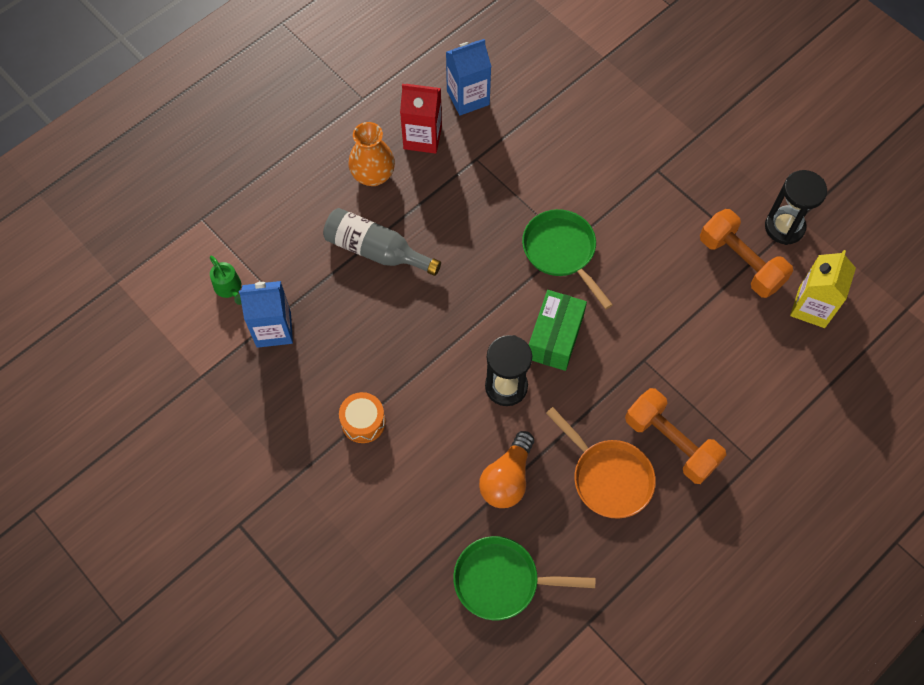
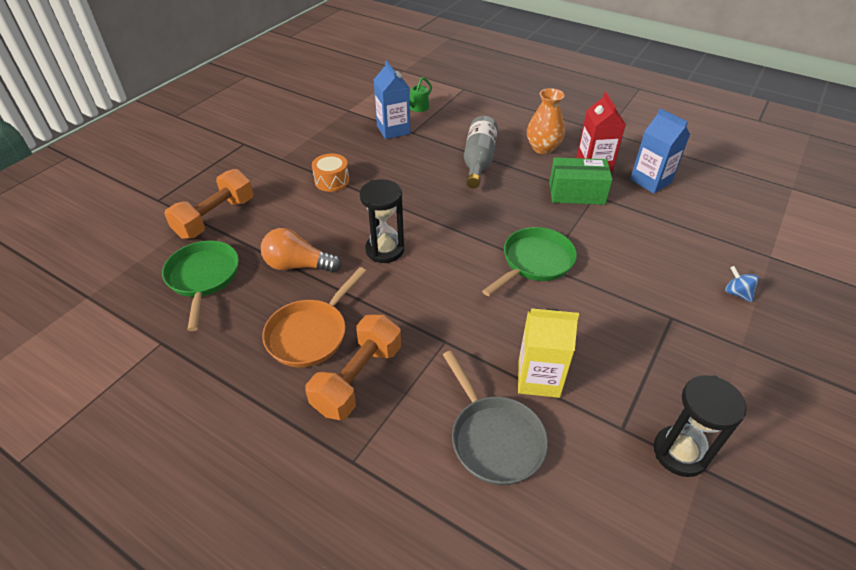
camera: 75 degrees right, 20 degrees down
(555, 337) = (444, 272): green box -> green box (576, 193)
(641, 107) = (736, 293): none -> blue spinning top
(740, 262) = (603, 411): orange dumbbell -> orange dumbbell (215, 218)
(750, 350) = (494, 438): none -> grey pan
(812, 307) = (583, 502): yellow carton -> yellow carton (538, 378)

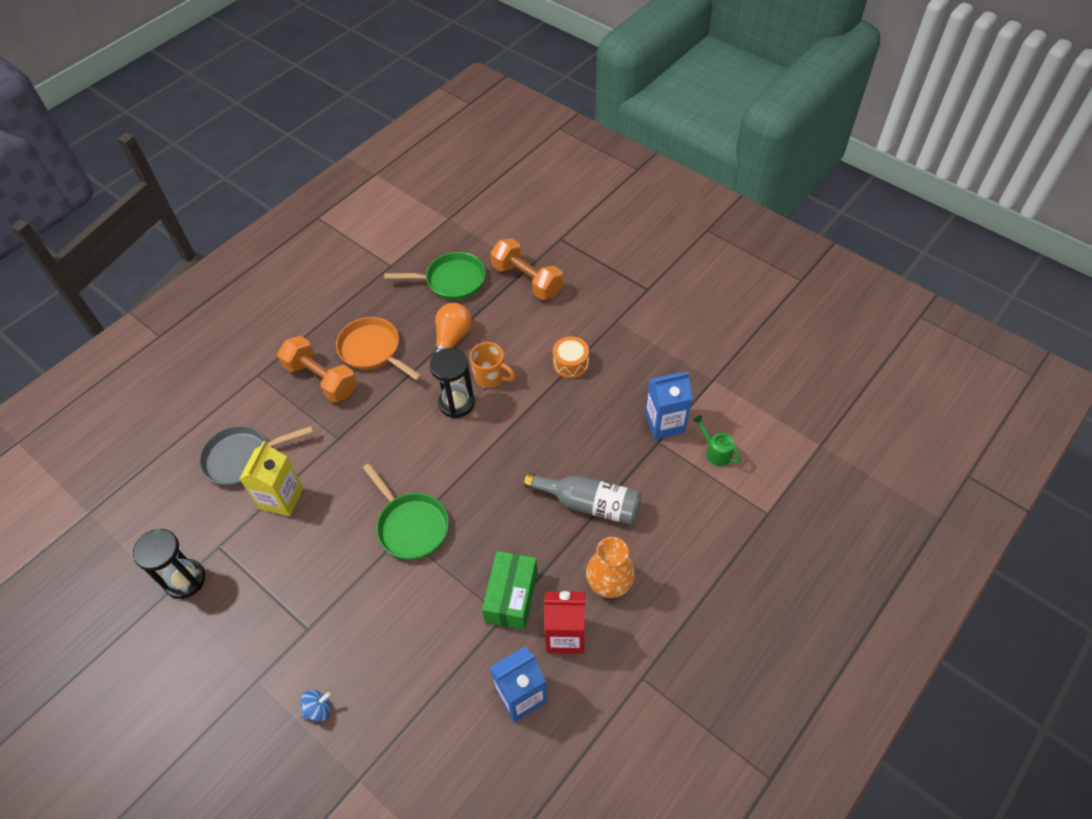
camera: 100 degrees right, 10 degrees up
(349, 230) = (491, 377): none -> orange mug

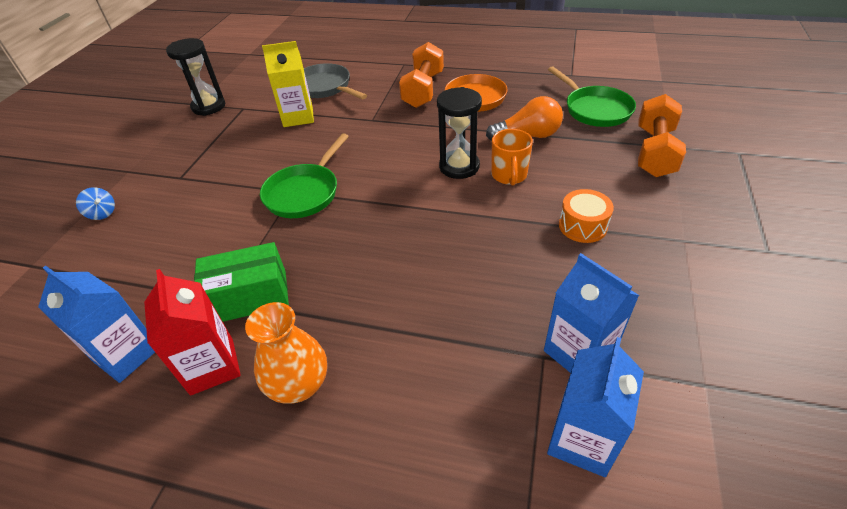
camera: 65 degrees right, 10 degrees down
(589, 504) = (403, 319): grey bottle -> none
(715, 452) = (582, 439): green watering can -> blue carton

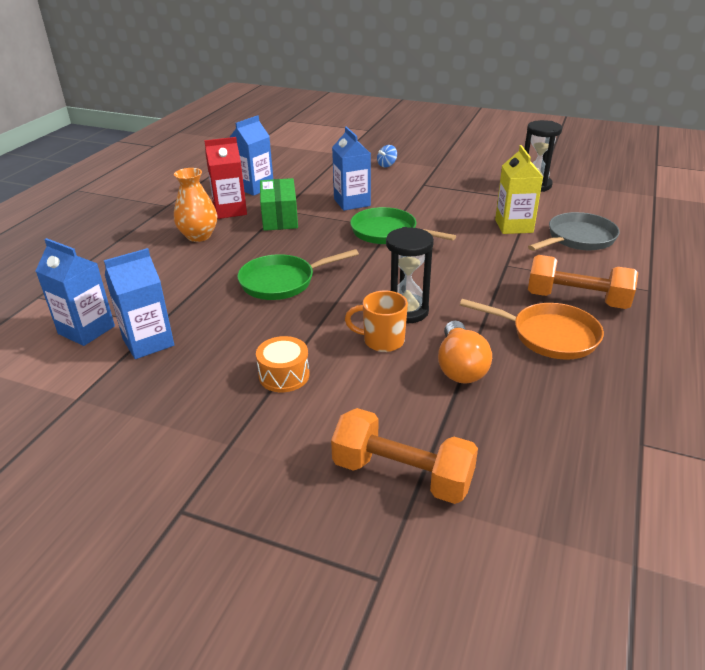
camera: 95 degrees right, 10 degrees down
(216, 231) = (352, 202): none -> blue carton
(595, 109) = (524, 443): green pan -> green pan (282, 282)

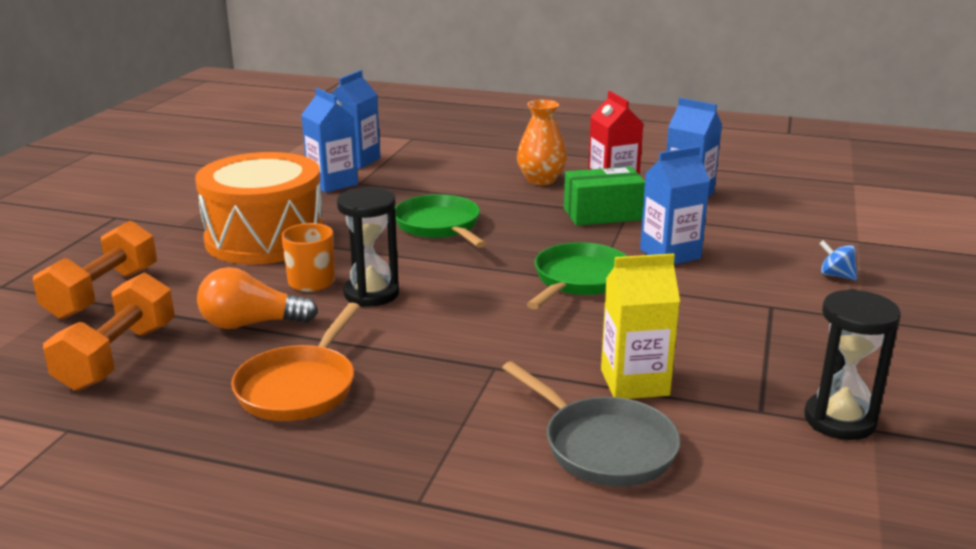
camera: 85 degrees right, 10 degrees down
(284, 375) = (265, 238): orange drum -> orange drum, size x2.35
(576, 300) = (389, 420): orange dumbbell -> orange dumbbell (118, 357)

